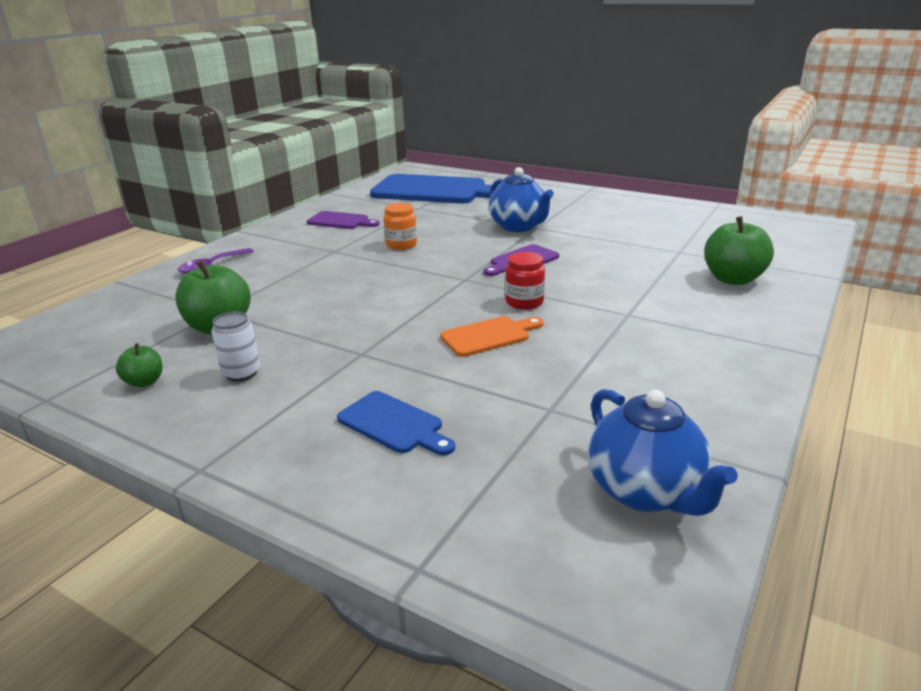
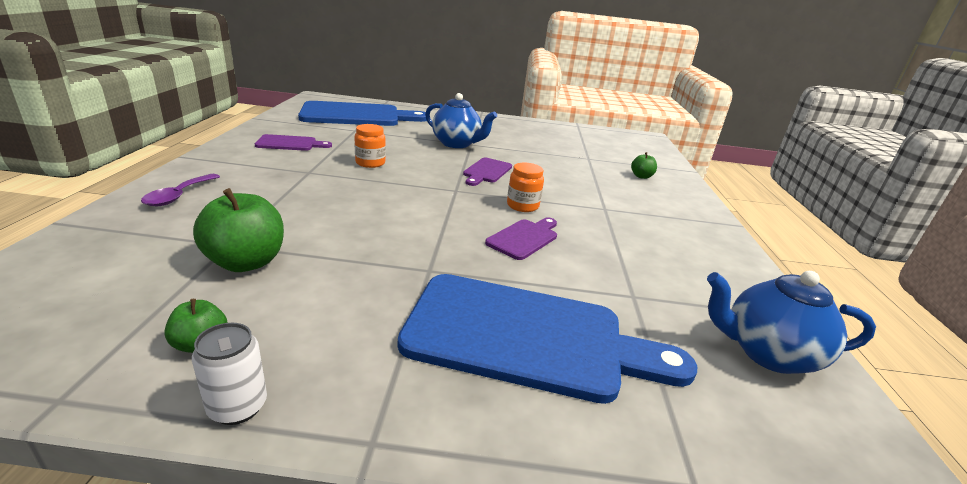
camera: 30 degrees left, 0 degrees up
(241, 373) = (320, 311): white can -> white can (238, 407)
(393, 424) = (527, 337): blue cutting board -> blue cutting board, size x2.15
(489, 336) = (524, 238): orange cutting board -> purple cutting board
(524, 302) = (522, 206): red jar -> orange jar
(646, 492) = (767, 353): blue teapot -> blue teapot turned 150 degrees clockwise
(733, 279) = (641, 176): green apple -> green apple, size x0.53

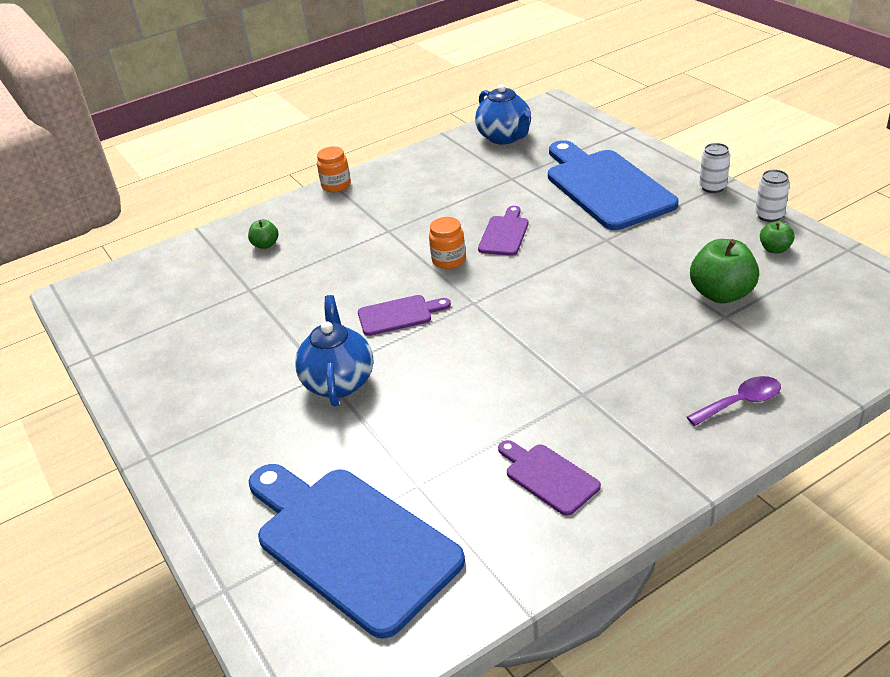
camera: 120 degrees left, 10 degrees up
(370, 163) = (498, 383): orange jar -> orange jar (336, 185)
(383, 423) = (712, 187): none -> white can
(524, 238) = (504, 234): purple cutting board -> purple cutting board turned 105 degrees clockwise

